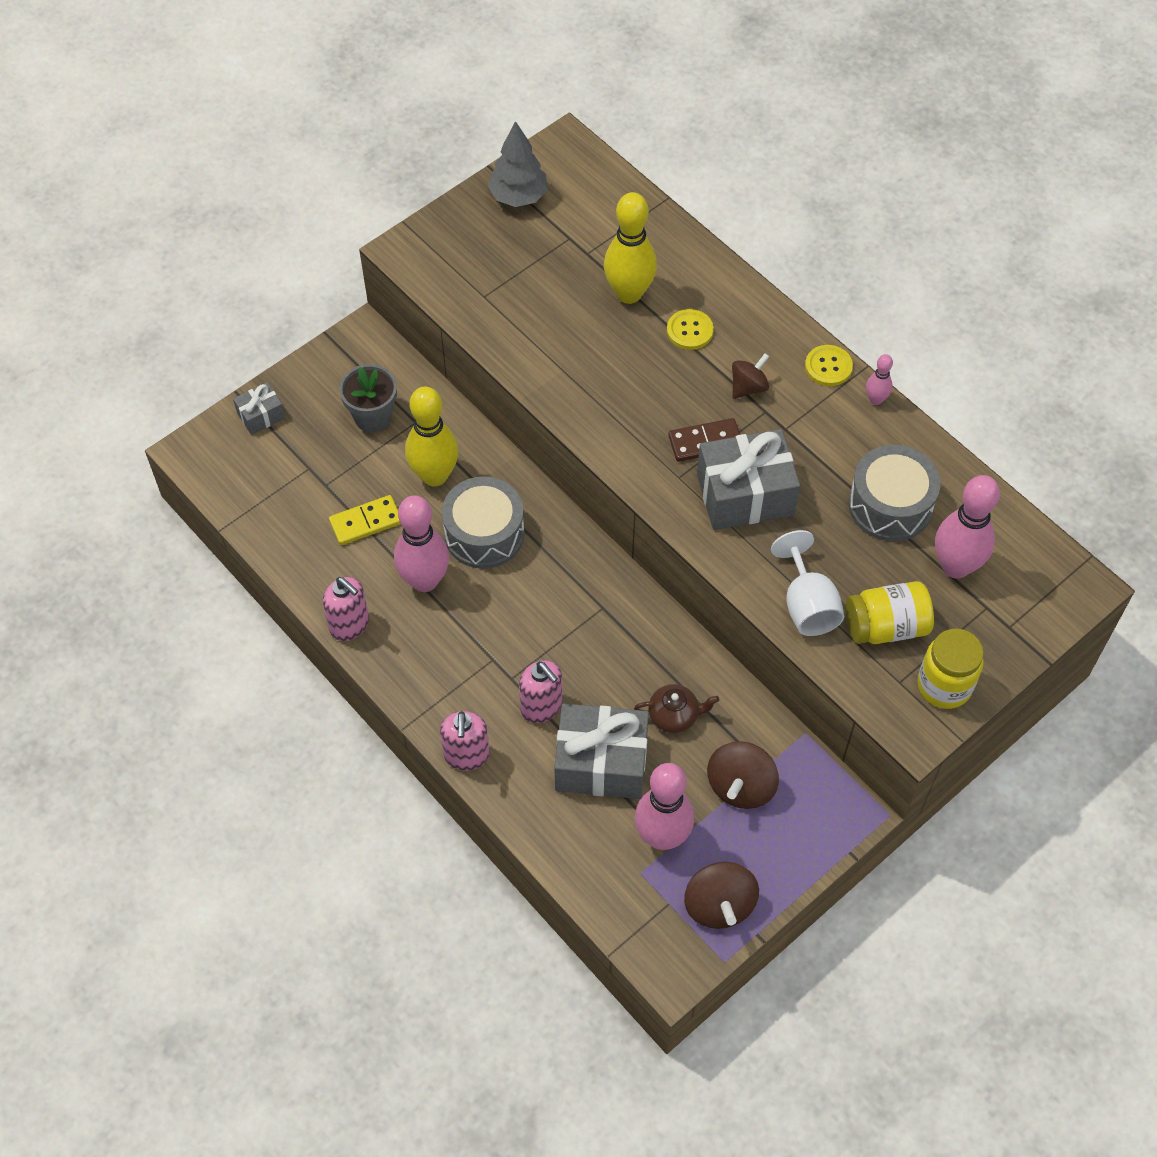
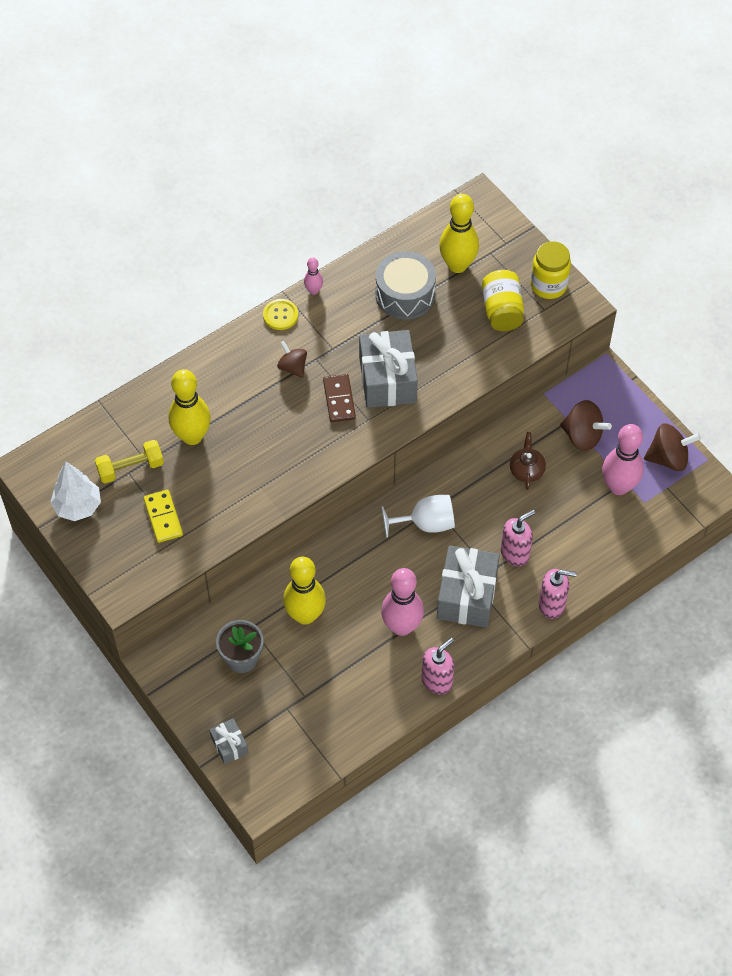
camera: 85 degrees left, 0 degrees up
(366, 522) = (344, 667): yellow domino -> yellow domino (163, 517)
(484, 534) = (363, 582): grey drum -> none
(518, 196) = (78, 506): grey tree -> white tree
(576, 239) = (130, 468): none -> yellow dumbbell
(601, 763) = (561, 519): grey gift -> grey gift (466, 595)
(689, 331) = (234, 399): yellow button -> none
(807, 605) = (482, 353): white goblet -> white goblet (426, 523)
(955, 566) = (457, 265): pink bowling pin -> yellow bowling pin

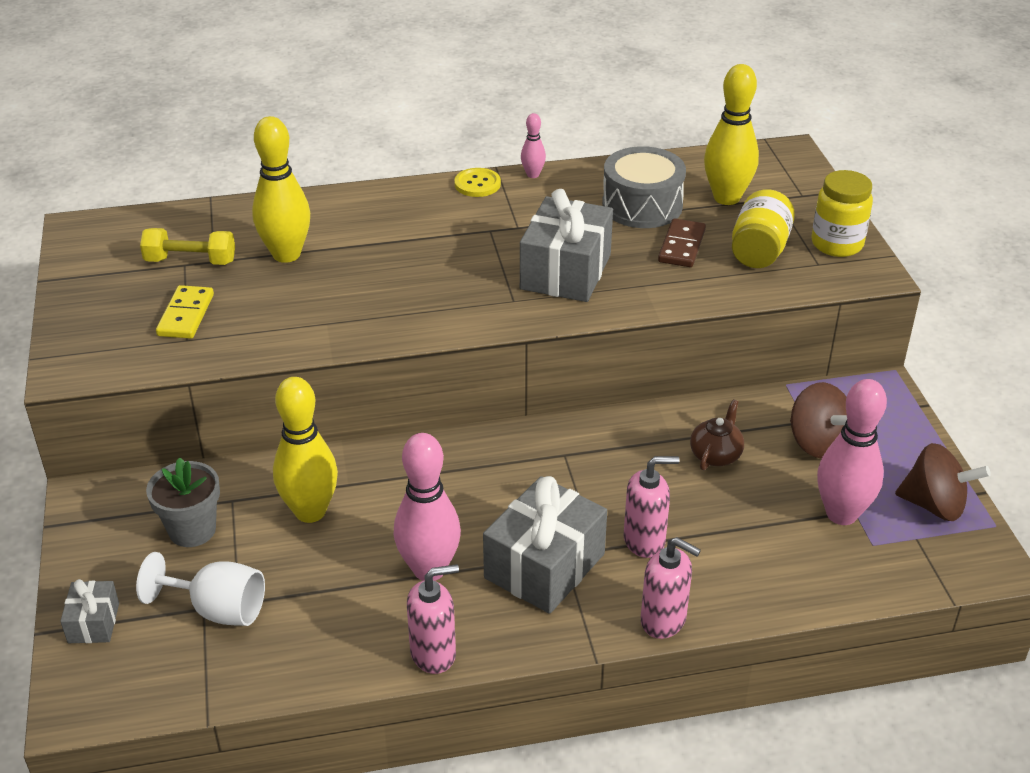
camera: 25 degrees right, 20 degrees down
(78, 506) = (99, 276): white tree -> none
(292, 367) = (456, 229): brown spinning top -> none
(339, 399) = (490, 272): brown domino -> brown domino (681, 246)
(426, 523) = (540, 467): white goblet -> white goblet (218, 610)

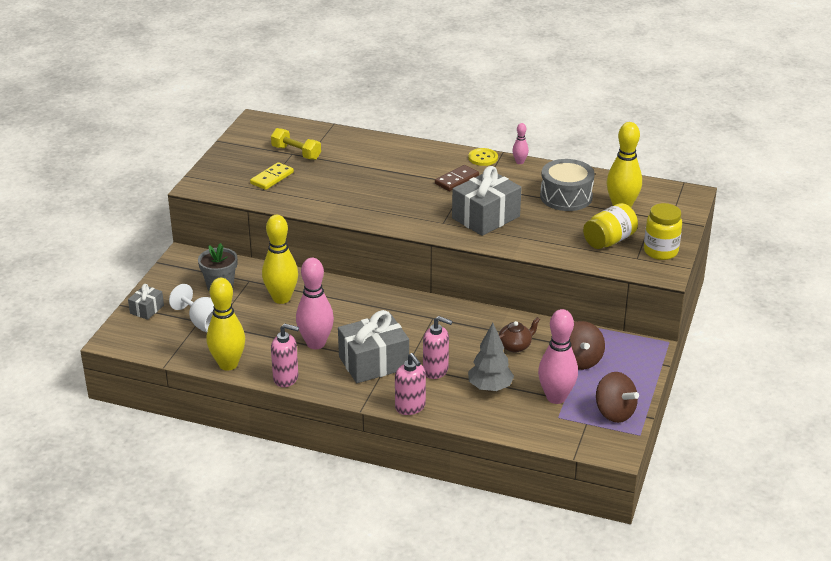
camera: 30 degrees right, 5 degrees down
(286, 254) = (346, 164): yellow bowling pin -> yellow bowling pin (228, 364)
(681, 246) = (566, 224): brown domino -> brown domino (456, 180)
(743, 536) = (490, 387): none -> grey tree

